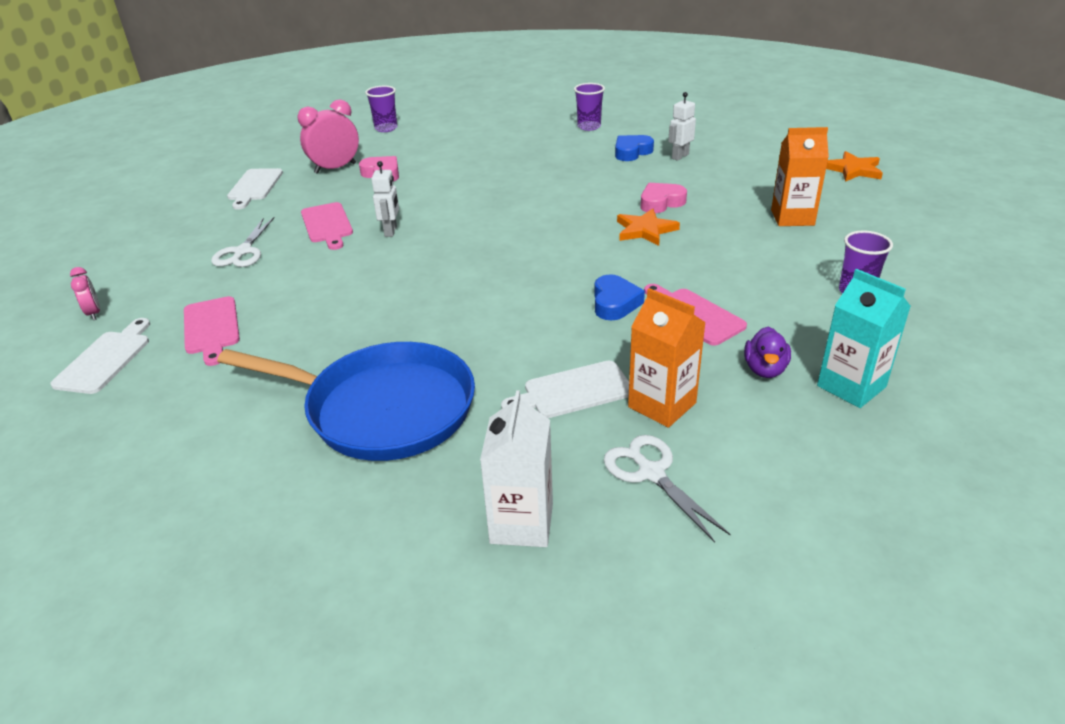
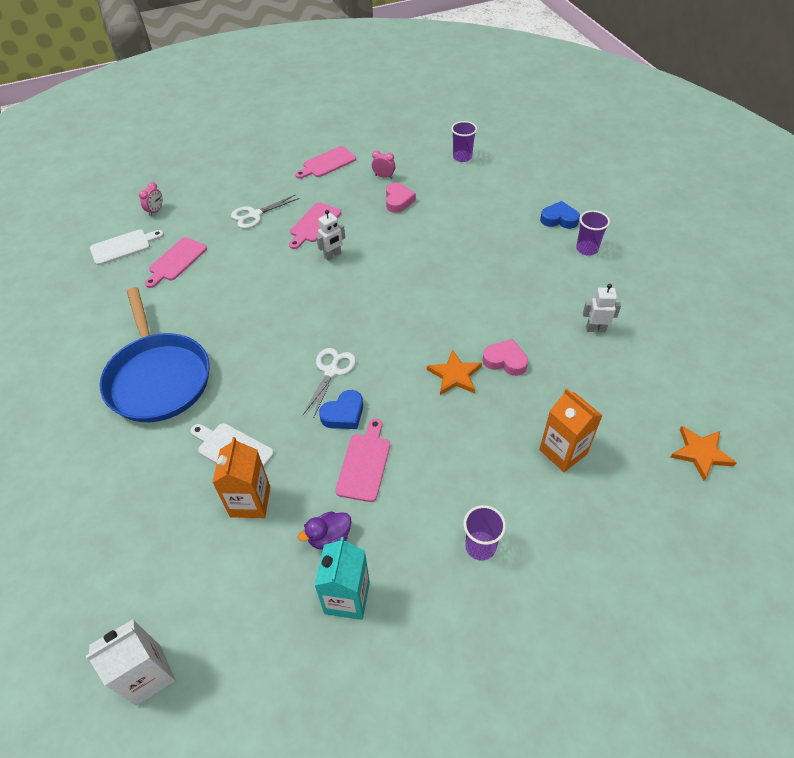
camera: 50 degrees right, 15 degrees up
(254, 186) = (327, 163): white cutting board -> pink cutting board
(335, 168) = (384, 176): pink clock -> pink clock, size x0.54
(521, 523) = (106, 497): white carton -> white carton (148, 674)
(632, 152) = (570, 298): blue heart -> blue heart (559, 219)
(651, 473) = (182, 532): white scissors -> white scissors (331, 371)

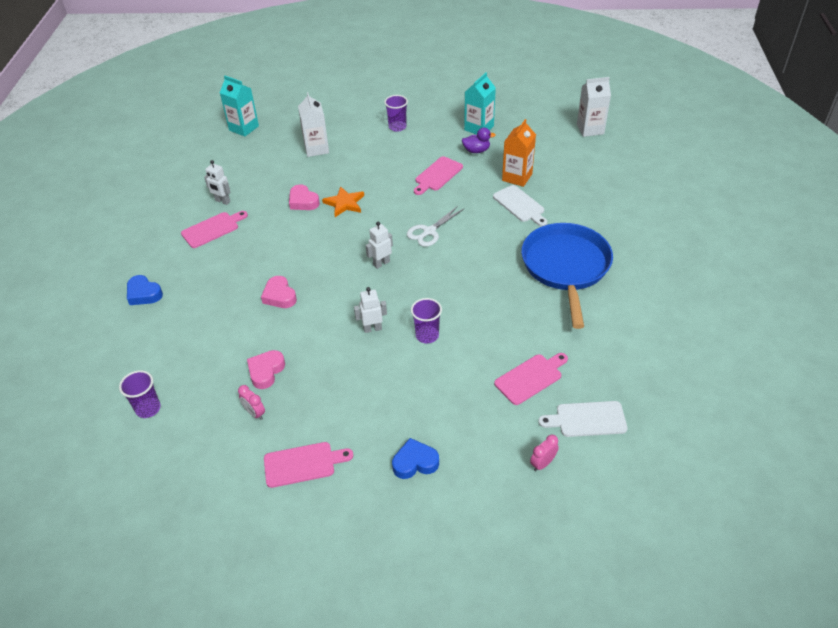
camera: 155 degrees left, 5 degrees down
(255, 215) = (427, 411): white scissors -> none
(314, 224) = (370, 373): pink cutting board -> pink cutting board (212, 229)
(344, 414) = (435, 203): blue heart -> blue heart (415, 462)
(362, 316) = (381, 263): none -> white robot
(438, 255) = (279, 296): none -> pink heart
(563, 452) = (316, 149): orange carton -> white carton
(587, 249) = (156, 259): purple cup -> purple cup (427, 335)
(700, 453) = (244, 128): orange star -> turquoise carton

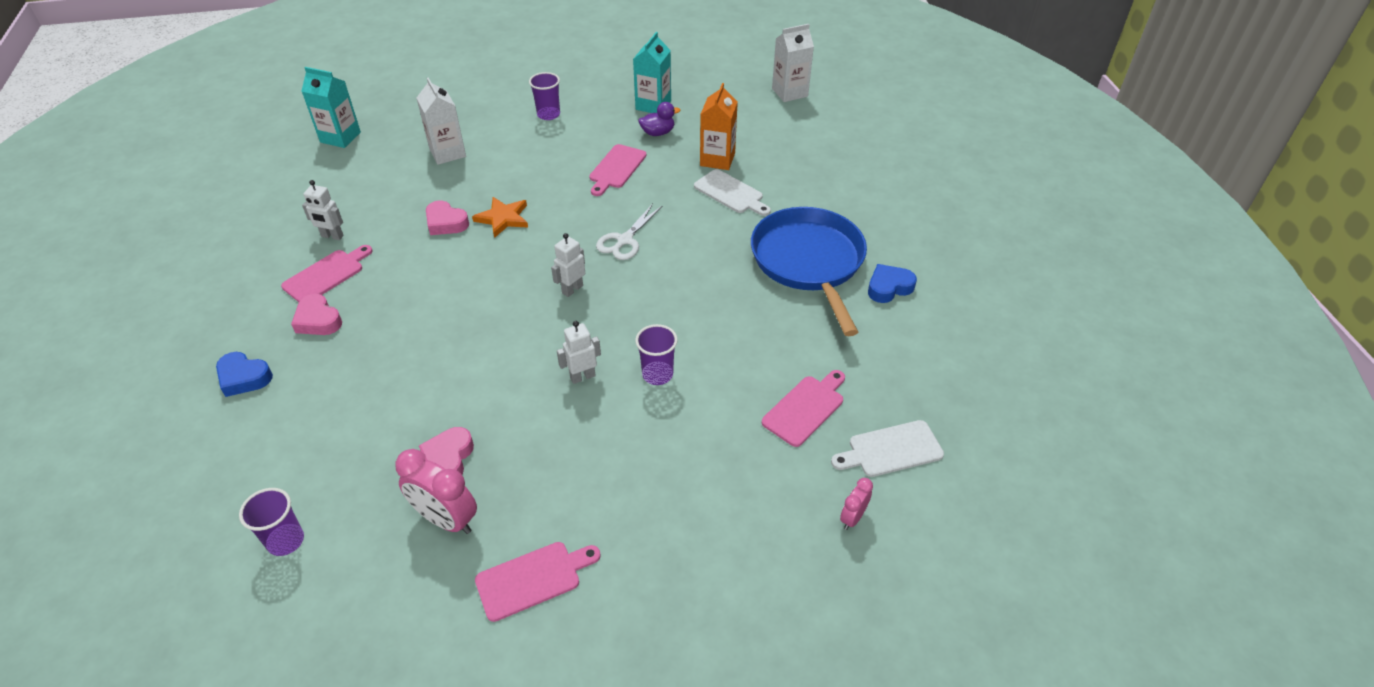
camera: 15 degrees left, 0 degrees up
(254, 413) = (446, 519): pink clock -> pink clock, size x1.86
(279, 296) = (443, 352): pink heart -> pink heart (318, 320)
(415, 462) = (687, 547): blue heart -> blue heart (889, 287)

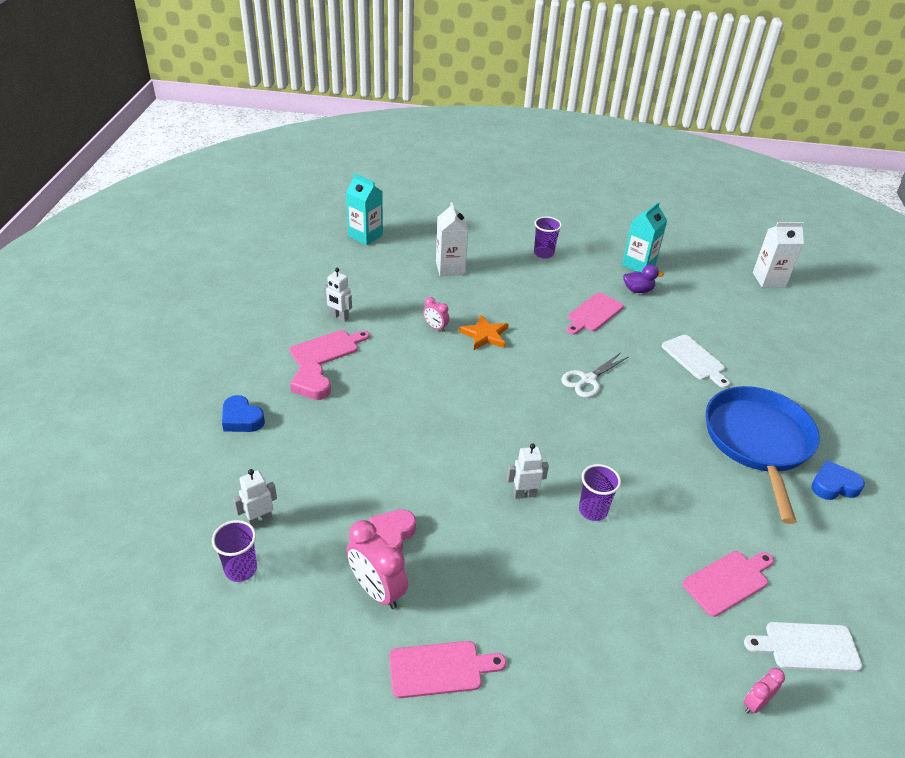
camera: 15 degrees right, 5 degrees down
(446, 223) = (435, 327): pink heart -> pink clock
(572, 289) = (532, 412): white robot -> white robot (259, 521)
(717, 159) = (688, 326): orange carton -> none

